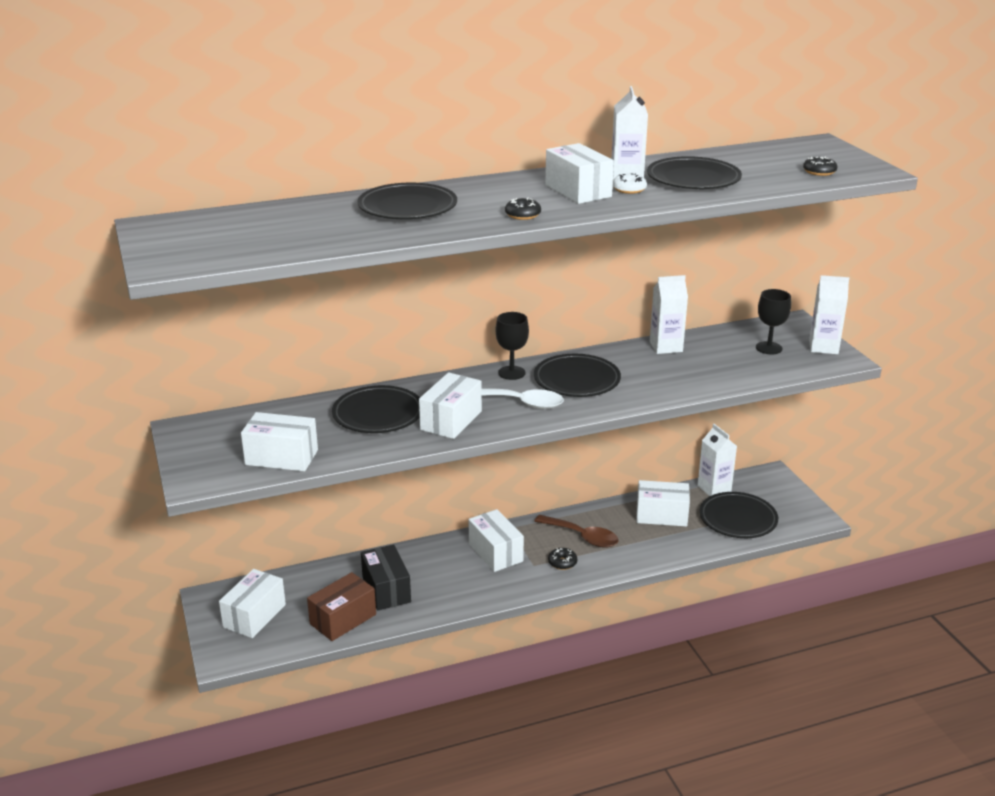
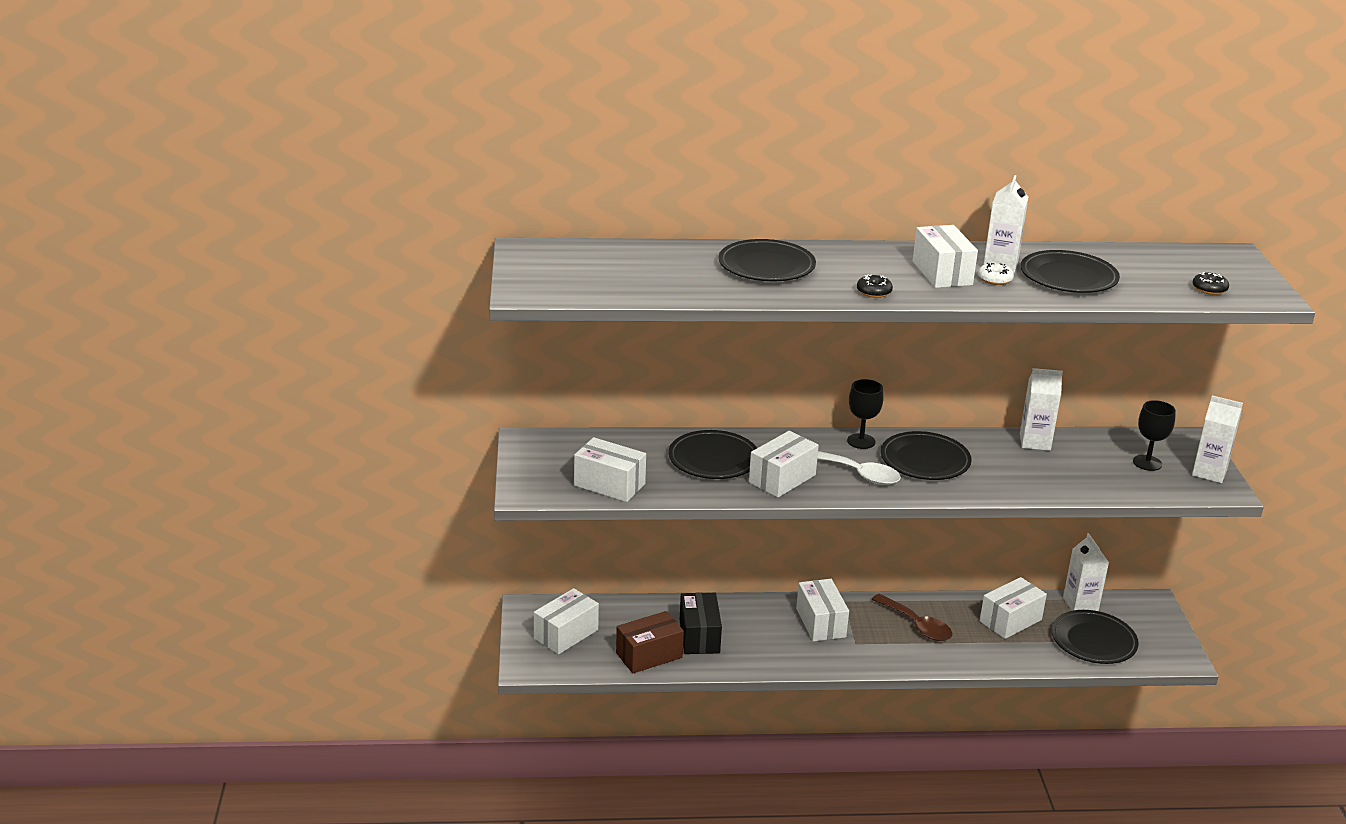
camera: 15 degrees right, 0 degrees up
(562, 563) = (886, 647): black donut -> none
(661, 515) = (1010, 620): white box -> white box turned 60 degrees counterclockwise

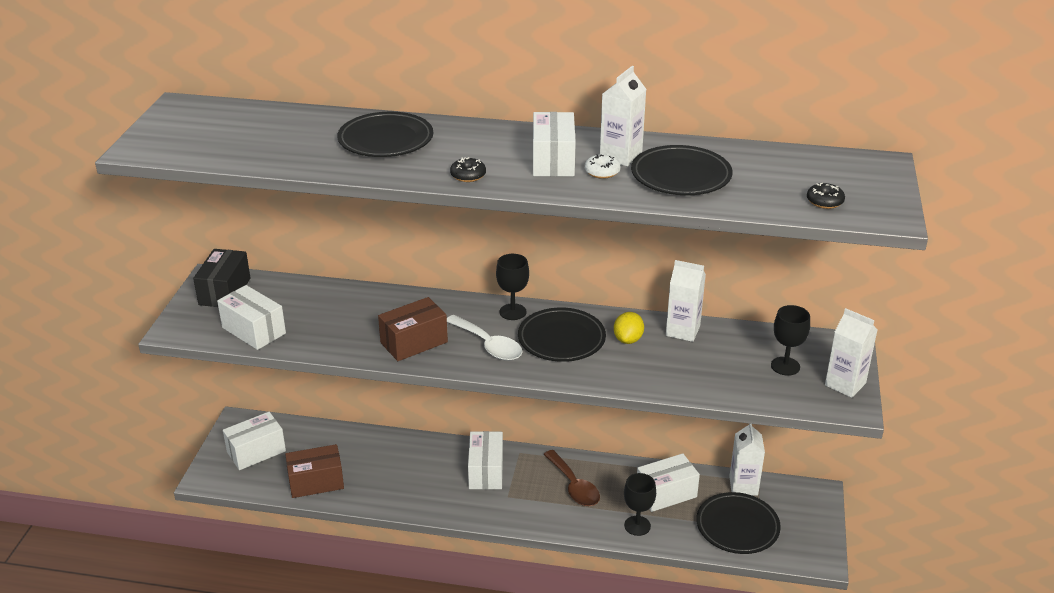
camera: 15 degrees right, 5 degrees up
(699, 636) = (370, 470): black box -> black box (224, 291)
(713, 460) = (363, 316): black plate -> none
(782, 479) = (414, 342): white box -> brown box
(988, 455) = (628, 339): none -> yellow lemon
(998, 653) = (637, 526): none -> black goblet

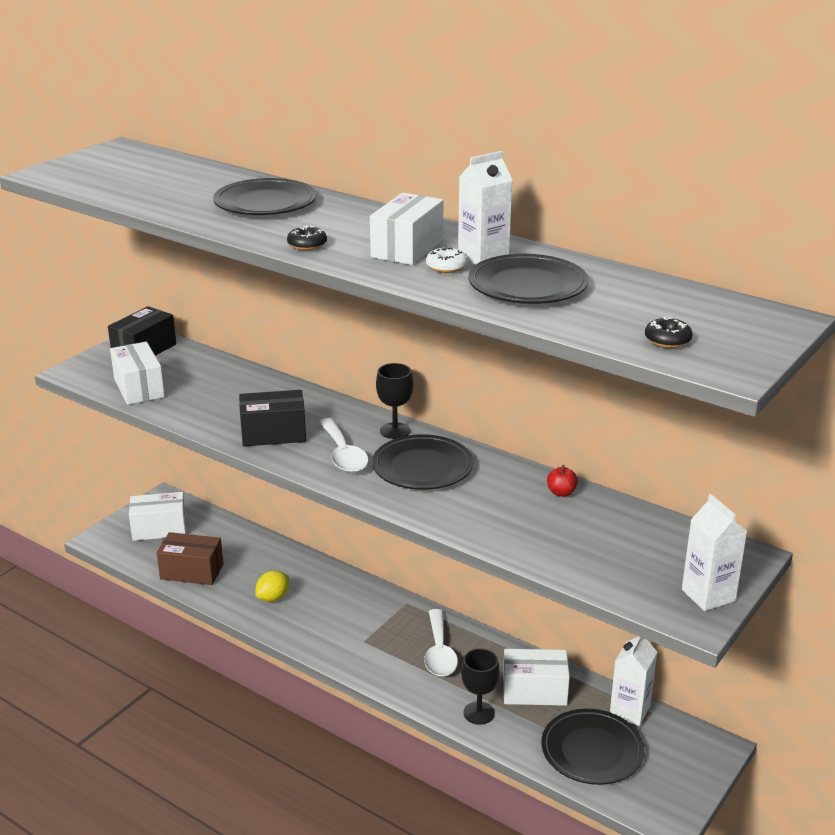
camera: 25 degrees right, 5 degrees down
(414, 342) = (273, 434): brown box -> black box
(486, 471) = (359, 610): white box -> none
(574, 486) = (439, 652): brown spoon -> white spoon
(628, 339) = (493, 486): yellow lemon -> yellow lemon (273, 598)
(682, 331) = (561, 493): white carton -> red apple
(785, 366) = (650, 557): black goblet -> none

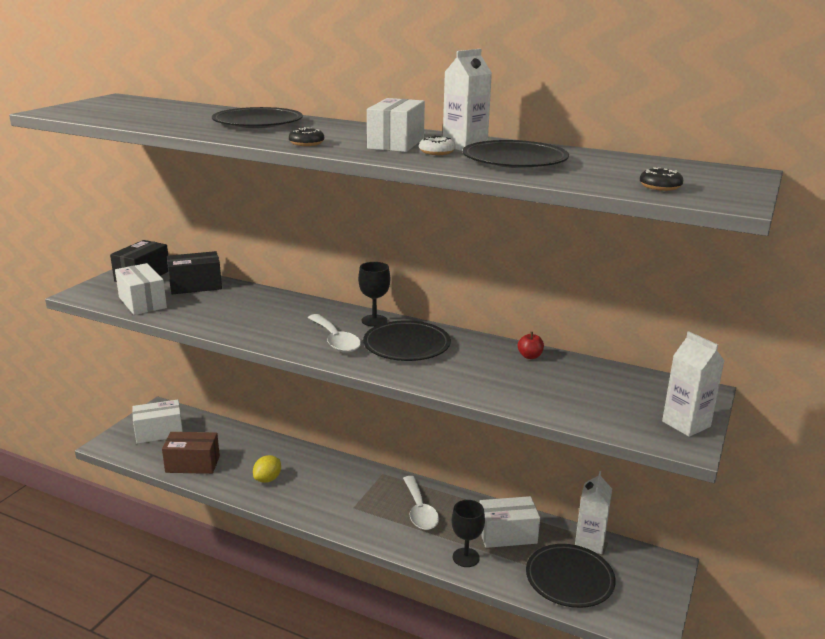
camera: 10 degrees left, 5 degrees down
(273, 434) = (270, 329): black box -> black box (195, 286)

